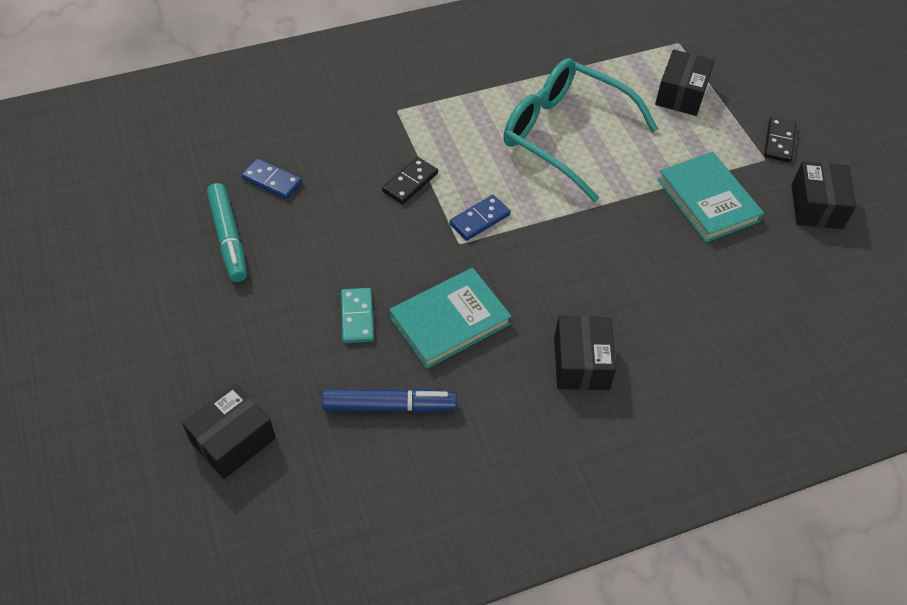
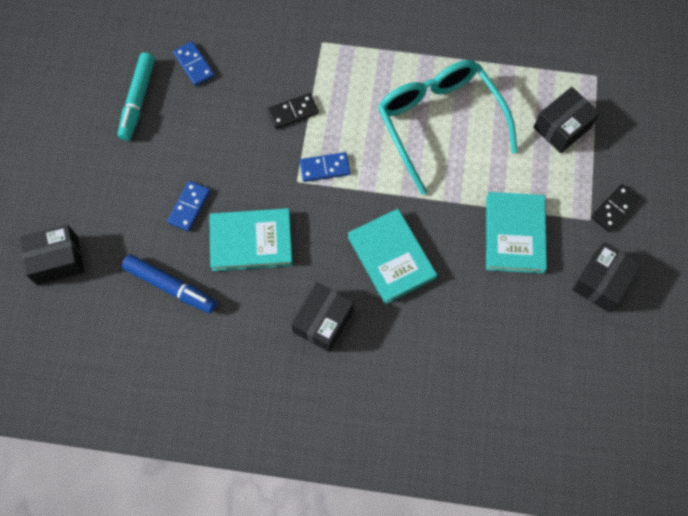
camera: 30 degrees right, 15 degrees up
(357, 317) = (189, 207): turquoise domino -> blue domino
(606, 272) = (391, 257): none -> turquoise book

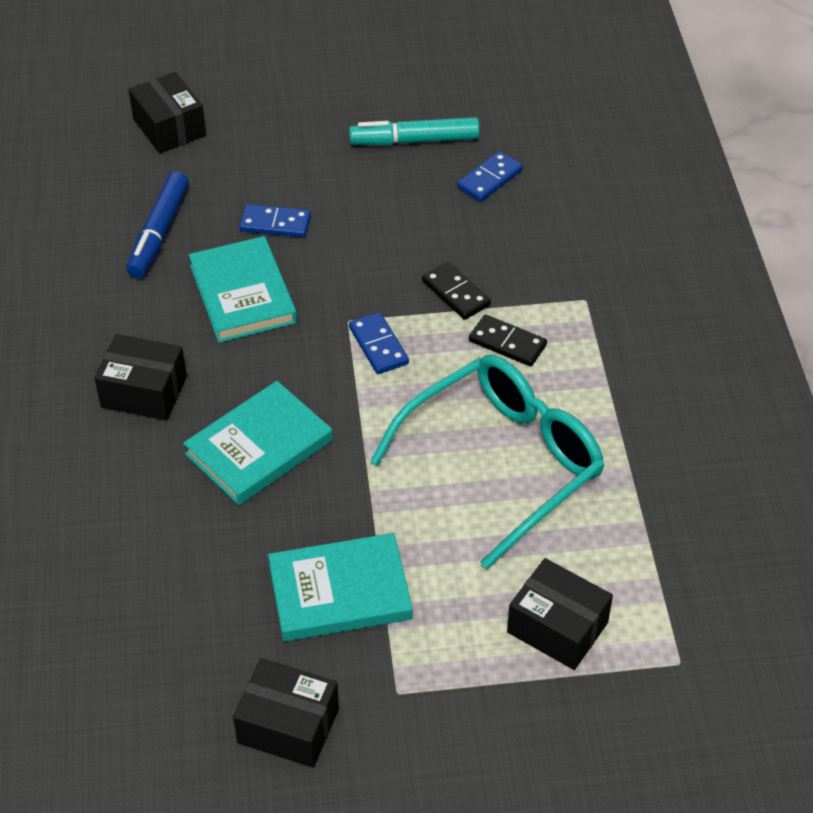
camera: 75 degrees right, 20 degrees down
(614, 209) = (428, 726): black domino -> black domino (507, 343)

